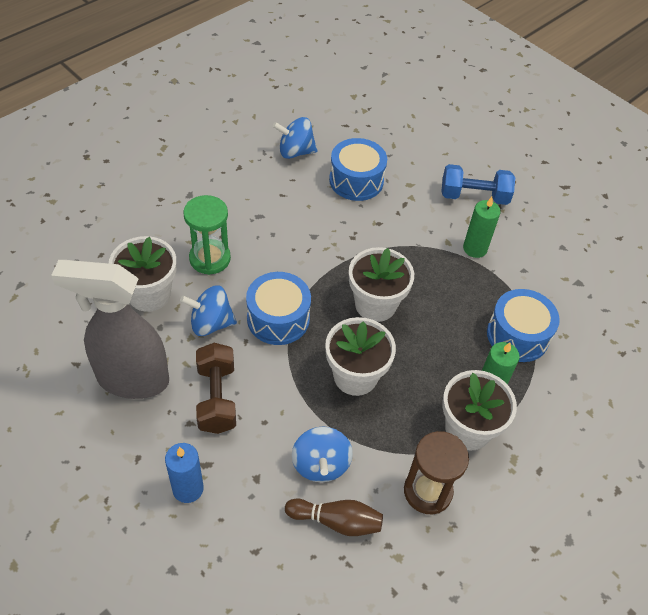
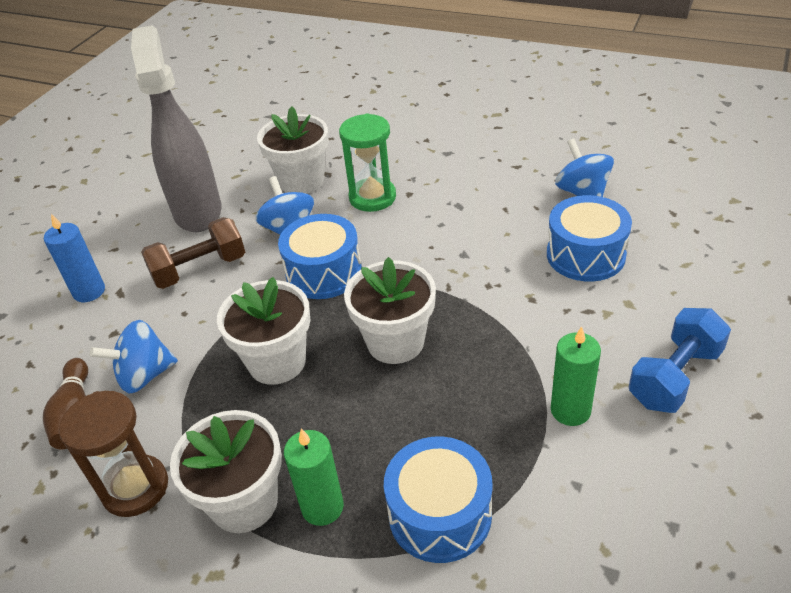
camera: 75 degrees right, 10 degrees down
(474, 196) = (674, 377): blue dumbbell -> blue dumbbell turned 60 degrees clockwise

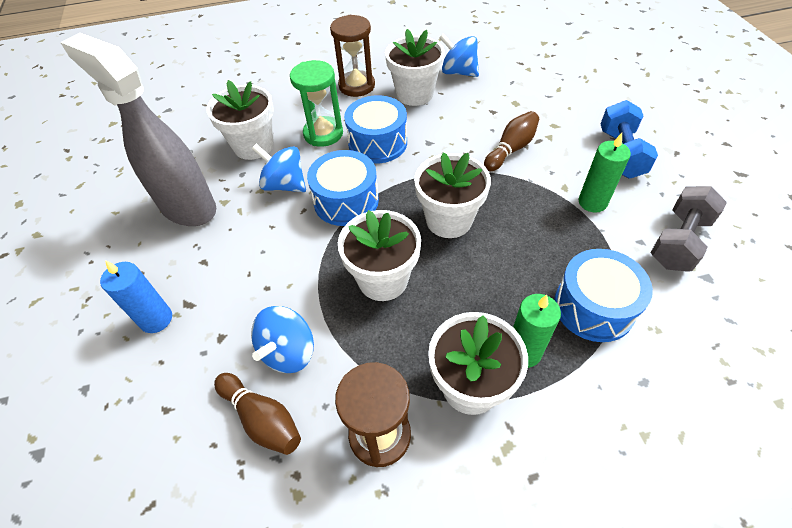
camera: 40 degrees left, 10 degrees up
(199, 269) = (242, 249): brown dumbbell -> none
(456, 162) = (357, 86): none -> brown hourglass
(506, 196) = (414, 94): none -> white flower pot
(544, 304) = (511, 149): none -> brown bowling pin
(585, 255) = (501, 108): blue drum -> blue drum (377, 143)
(624, 513) = (678, 241): none -> grey dumbbell

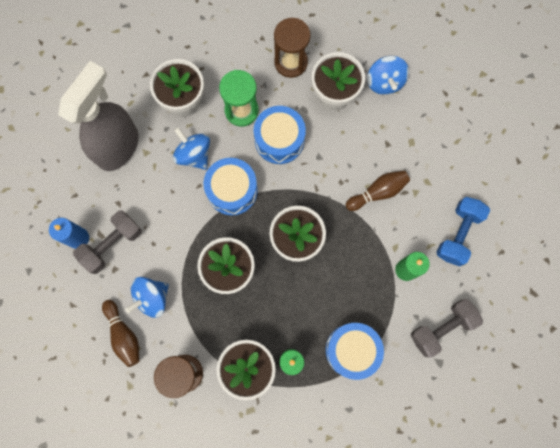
camera: 20 degrees right, 25 degrees up
(187, 207) = (118, 146): grey spray bottle -> grey spray bottle turned 60 degrees clockwise
(208, 309) = (112, 244): none -> grey dumbbell
(458, 72) = (385, 82): blue spinning top -> blue spinning top turned 150 degrees counterclockwise

